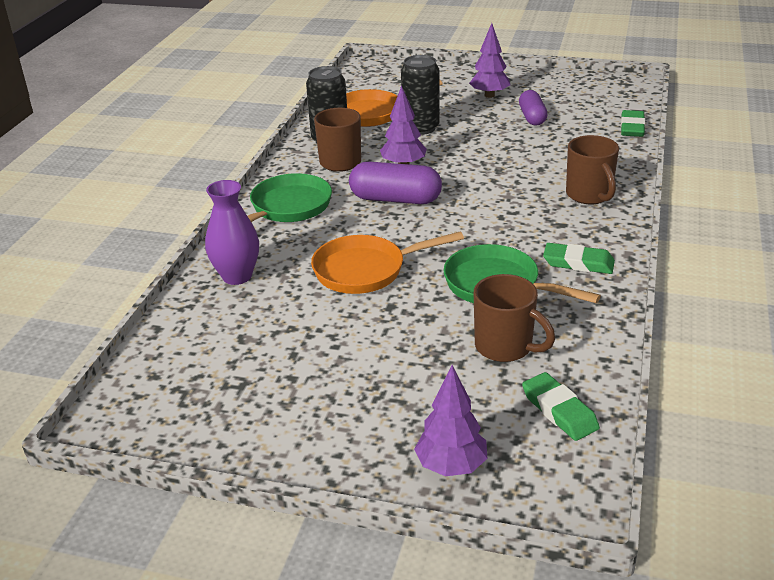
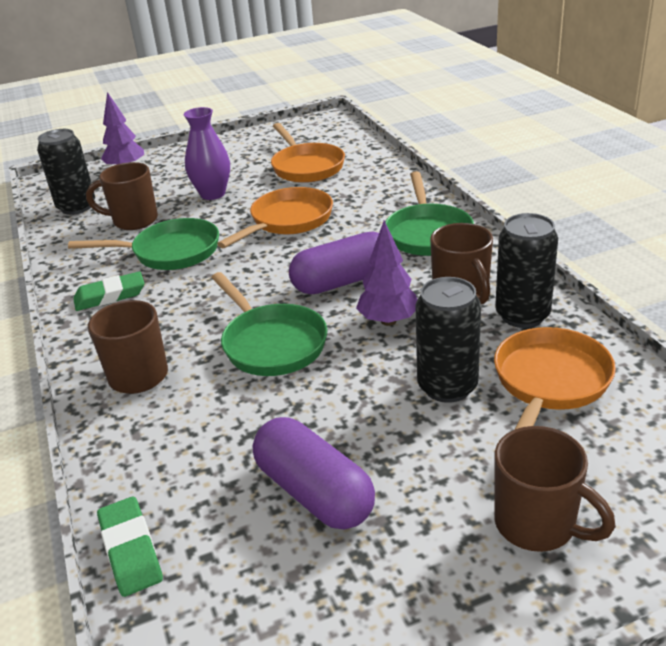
camera: 145 degrees right, 0 degrees up
(237, 276) = (376, 183): purple vase -> purple vase (213, 194)
(258, 336) = (306, 167): none -> orange pan
(454, 83) = (537, 525): none -> brown mug
(487, 181) = (271, 343): none -> green pan
(489, 95) = (439, 519): purple tree -> none
(532, 117) = (314, 492): purple capsule -> purple capsule, size x1.51
(559, 411) = (76, 207): green eraser -> black can

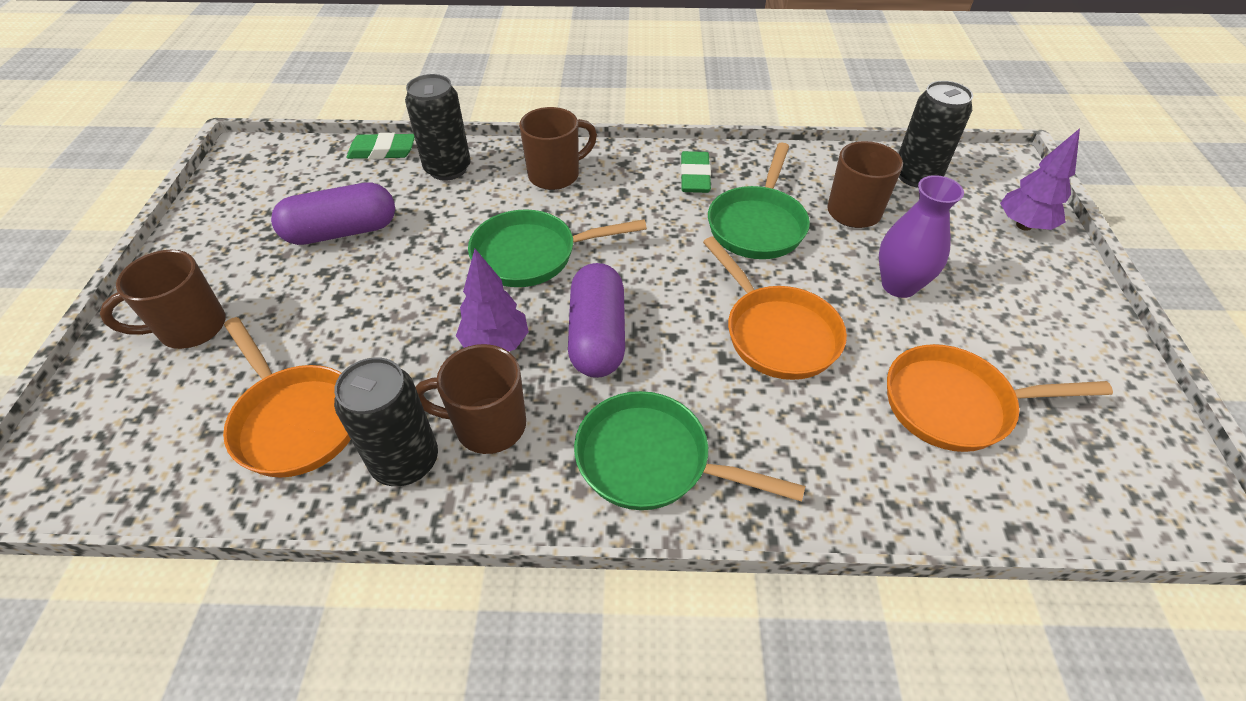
camera: 110 degrees right, 15 degrees up
(447, 386) = (366, 345): black can -> black can (448, 169)

